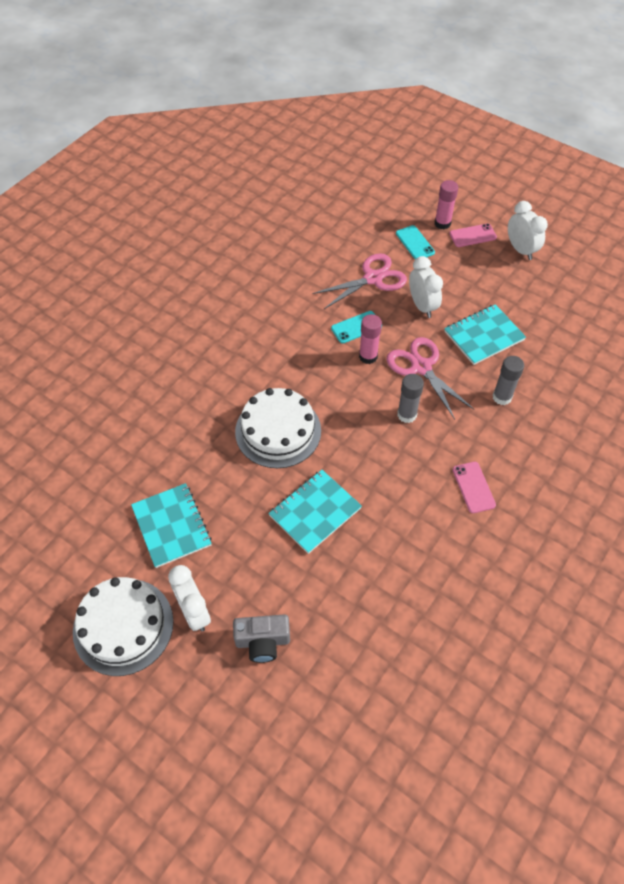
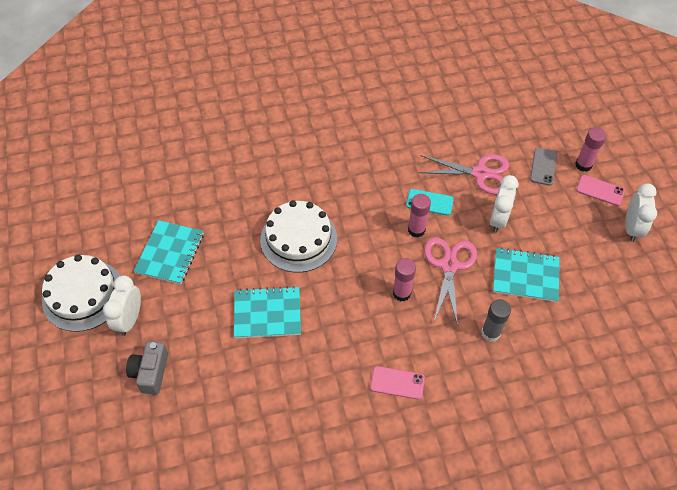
camera: 40 degrees right, 0 degrees up
(262, 641) = (150, 372): grey camera -> grey camera turned 60 degrees clockwise
(407, 415) = (401, 293): grey glue stick -> pink glue stick
(415, 243) = (543, 166): turquoise phone -> grey phone
(473, 487) = (397, 383): pink phone -> pink phone turned 75 degrees clockwise

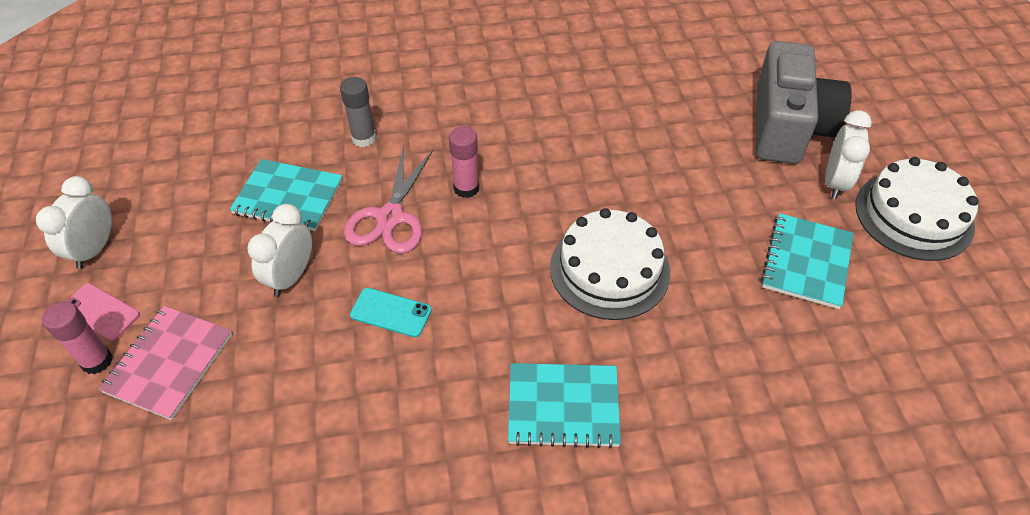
camera: 175 degrees left, 5 degrees down
(150, 372) = (787, 127): grey camera -> grey camera, size x1.95
(267, 313) = (650, 177): turquoise notebook -> turquoise notebook (563, 406)
(397, 383) = (491, 100): pink phone -> none
(416, 230) = (424, 270): pink glue stick -> none
(480, 173) = (286, 358): pink scissors -> none
(543, 166) = (169, 363): grey phone -> pink notebook

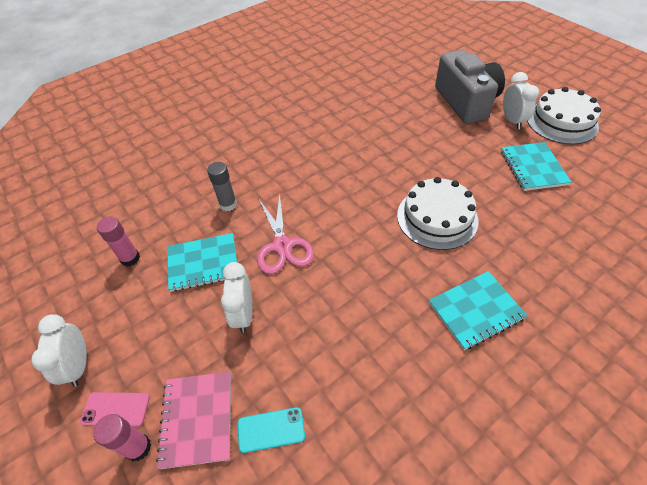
camera: 25 degrees left, 0 degrees up
(391, 313) = (328, 305): turquoise phone -> turquoise phone (271, 430)
(466, 188) = (317, 207): pink glue stick -> pink glue stick (130, 258)

